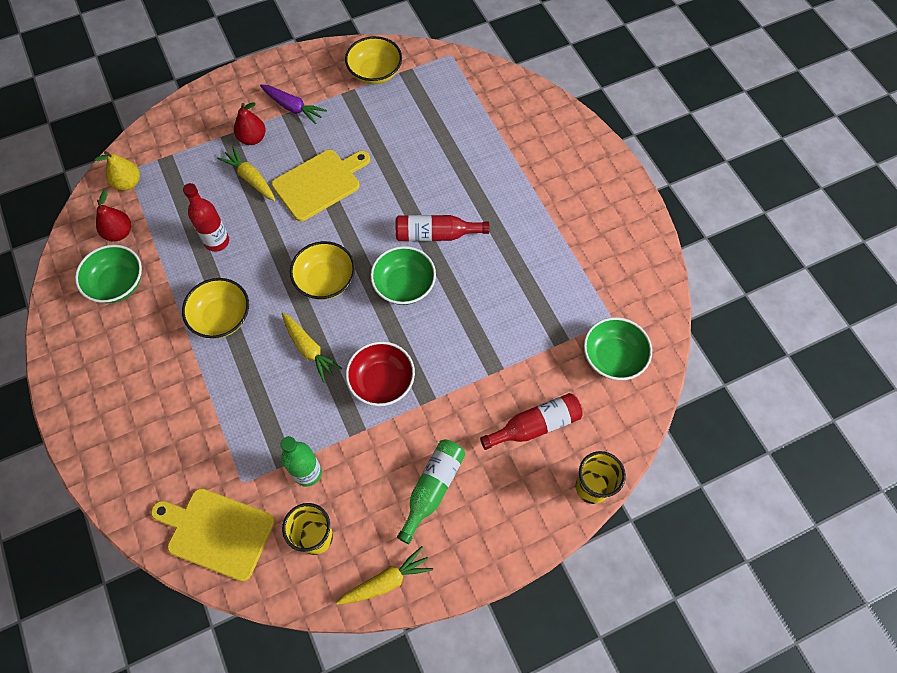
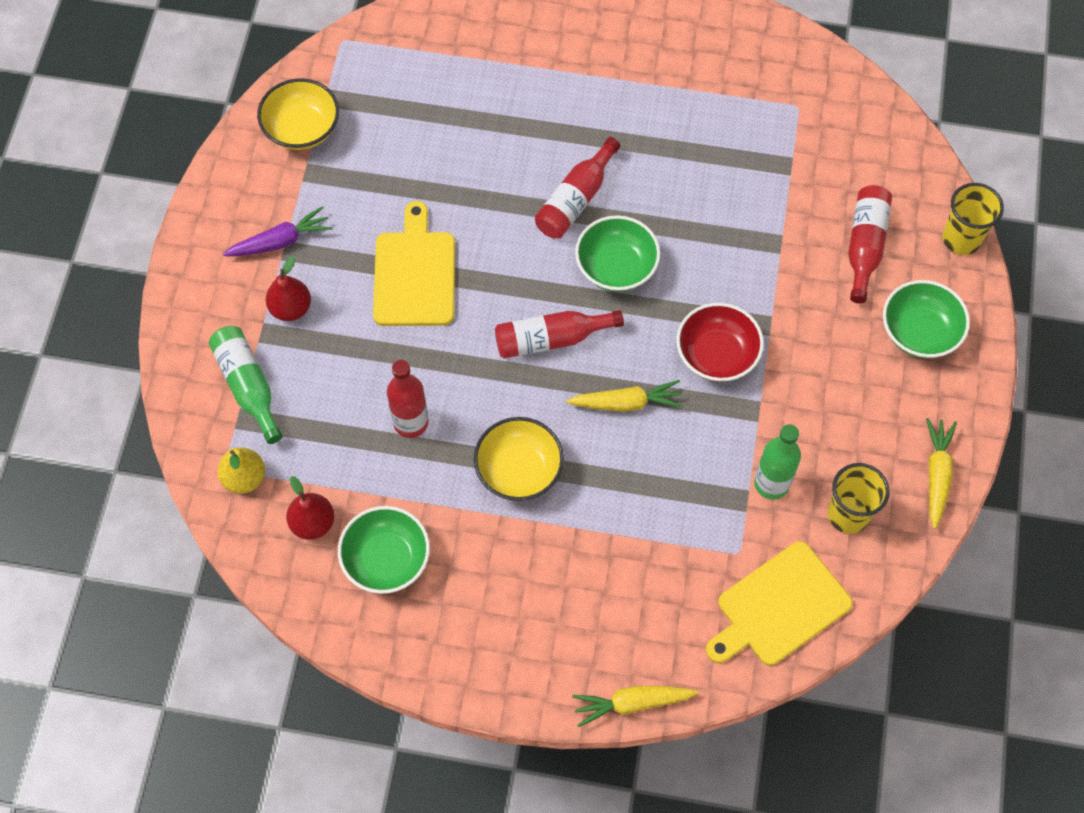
camera: 55 degrees left, 0 degrees up
(250, 178) = (349, 341): yellow carrot -> yellow carrot (632, 703)
(325, 280) = (551, 339): yellow bowl -> red bottle
(432, 488) = (868, 377): green bottle -> green bottle (248, 386)
(613, 357) = (840, 133): green bowl -> green bowl (919, 332)

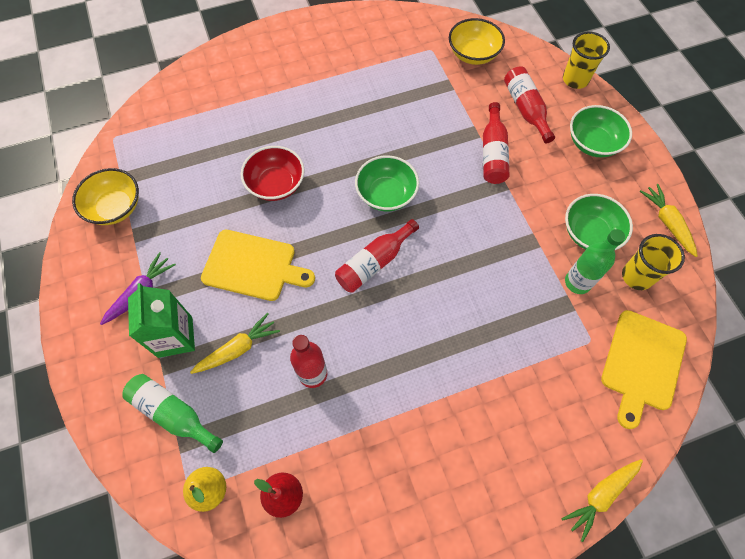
camera: 30 degrees left, 0 degrees up
(291, 308) = (175, 337): red pear -> green carton
(386, 559) = (357, 491): green bowl -> green bowl (590, 233)
(415, 274) = (253, 266): yellow cutting board -> yellow cutting board turned 135 degrees clockwise
(519, 470) = (410, 366): yellow bowl -> yellow bowl (473, 54)
(576, 199) = (333, 165): red bottle -> red bottle (493, 153)
(626, 403) = (451, 279): yellow carrot -> yellow carrot (238, 349)
(716, 355) = (486, 218): red bowl -> red bowl (276, 184)

